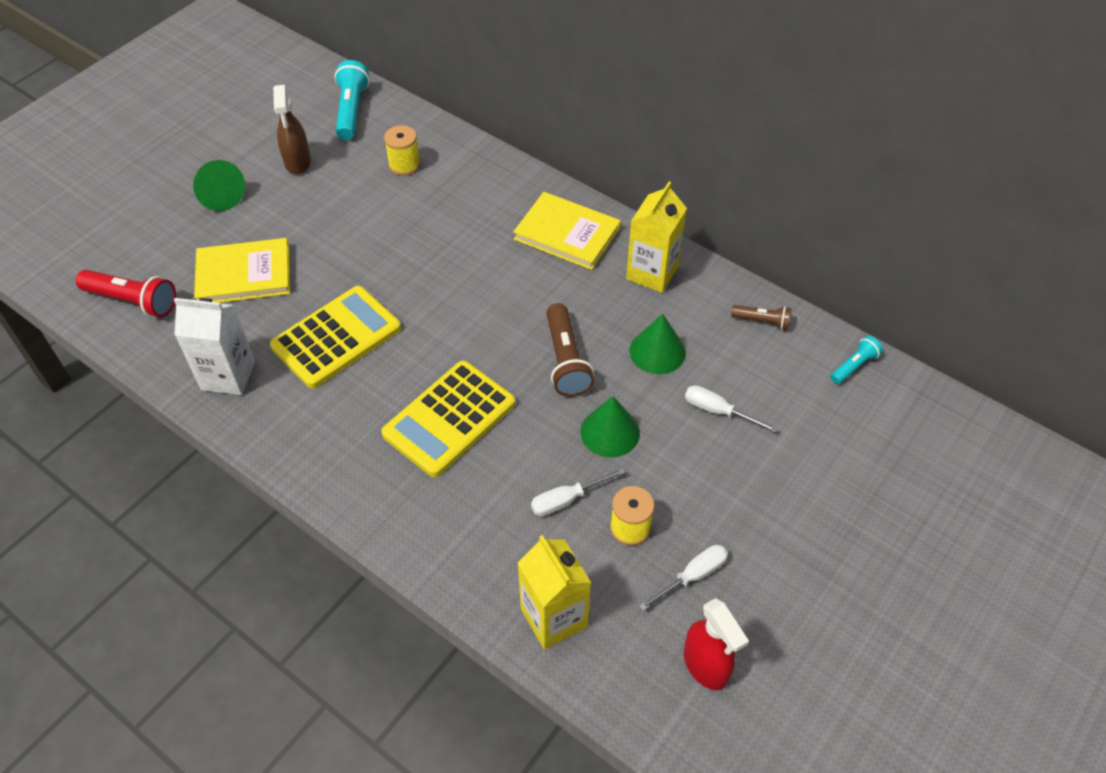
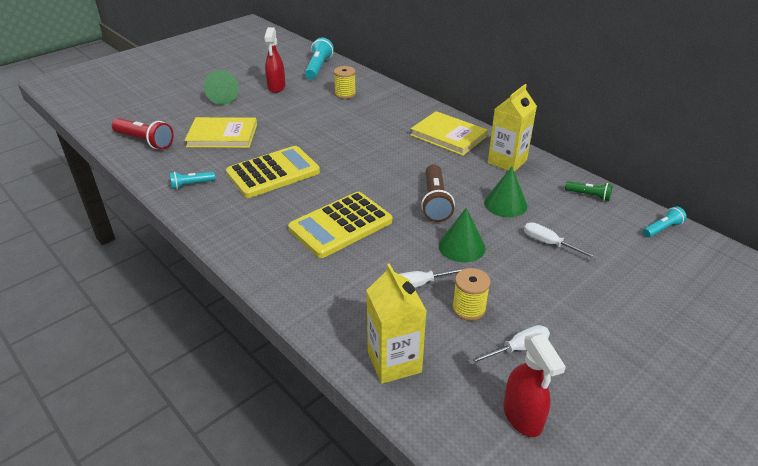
camera: 10 degrees right, 15 degrees down
(228, 375) = (192, 184): white carton -> turquoise flashlight
(297, 162) = (276, 87): brown spray bottle -> red spray bottle
(762, 321) = (588, 195): brown flashlight -> green flashlight

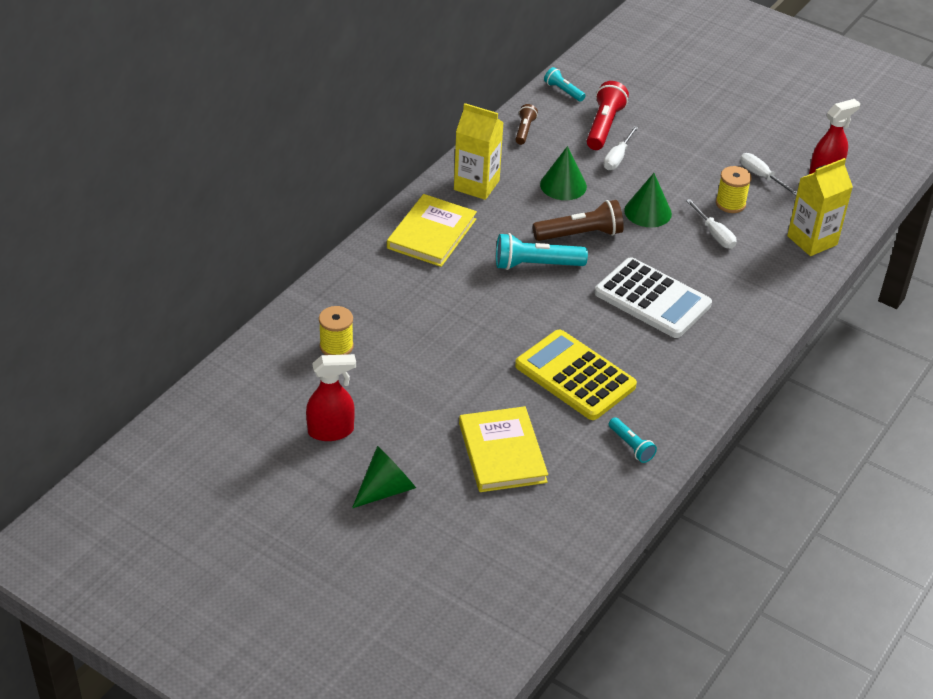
camera: 105 degrees left, 5 degrees up
(145, 141) = (547, 536): red flashlight -> red flashlight (604, 126)
(318, 68) = (244, 395): turquoise flashlight -> turquoise flashlight (536, 265)
(340, 225) = (652, 299): yellow calculator -> white calculator
(588, 195) = (524, 130): green flashlight -> brown flashlight

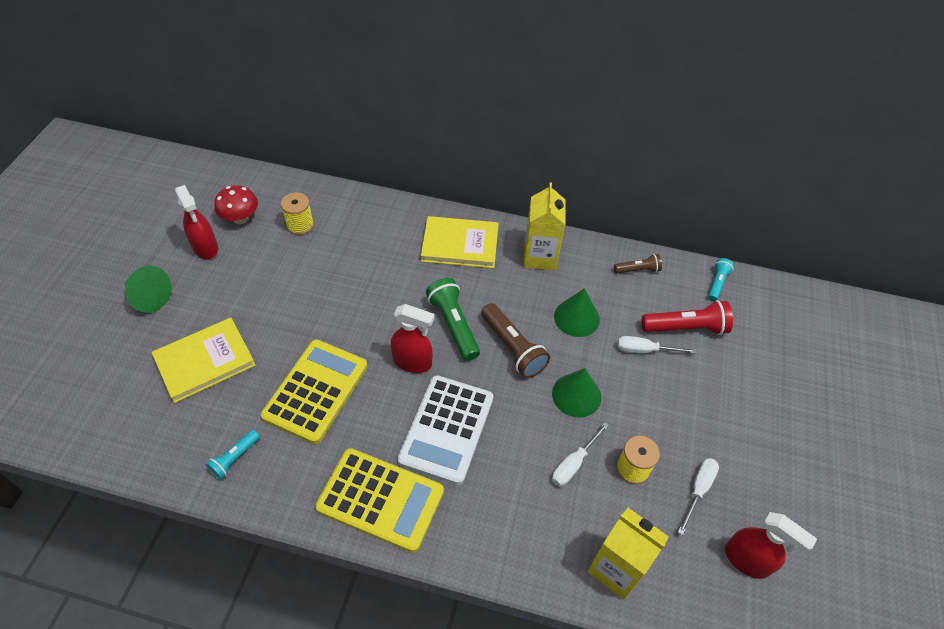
camera: 70 degrees right, 10 degrees up
(297, 394) = (240, 218): none -> red mushroom
(536, 265) = (453, 325): turquoise flashlight -> green flashlight
(568, 303) = (413, 362): none -> red spray bottle
(709, 357) = (380, 500): none -> yellow calculator

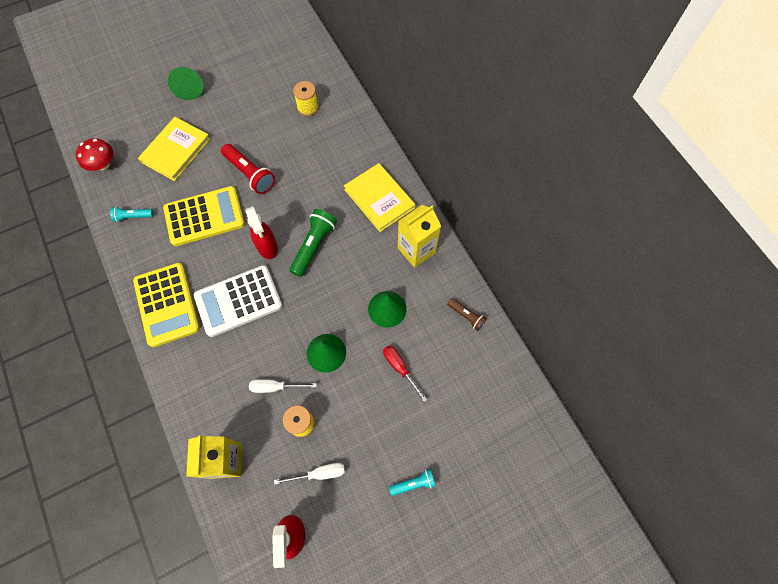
camera: 50 degrees right, 15 degrees up
(205, 248) = (246, 81): red spray bottle -> none
(205, 361) = (176, 150): yellow book -> yellow book turned 75 degrees counterclockwise
(240, 218) = (282, 76): red mushroom -> red mushroom (103, 164)
(513, 348) = (328, 290): brown flashlight -> none
(645, 350) = (400, 368): white screwdriver -> red screwdriver
(686, 328) = (444, 381): red flashlight -> red flashlight (250, 174)
(717, 284) = (506, 375): turquoise flashlight -> turquoise flashlight (413, 483)

